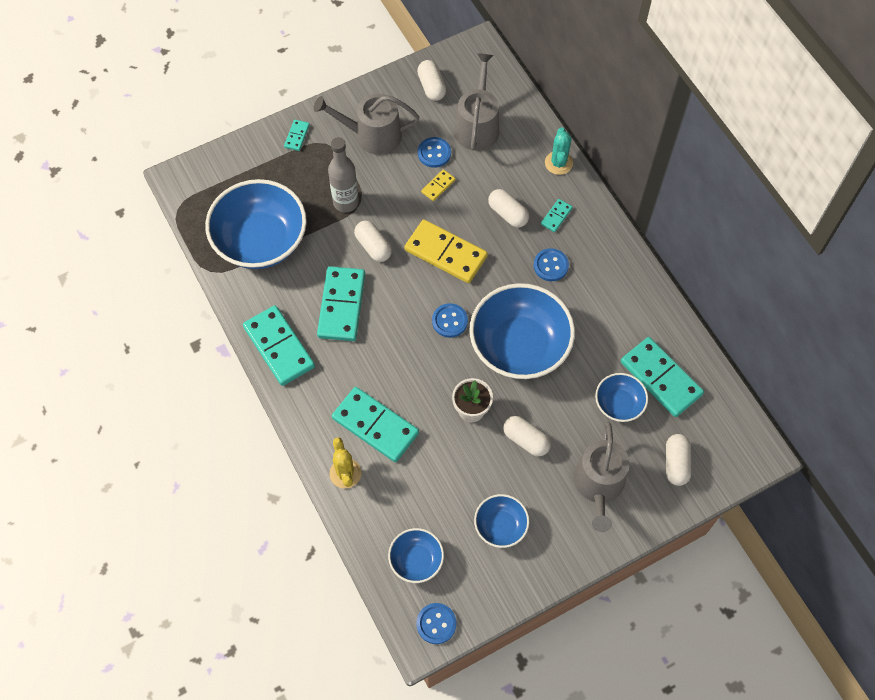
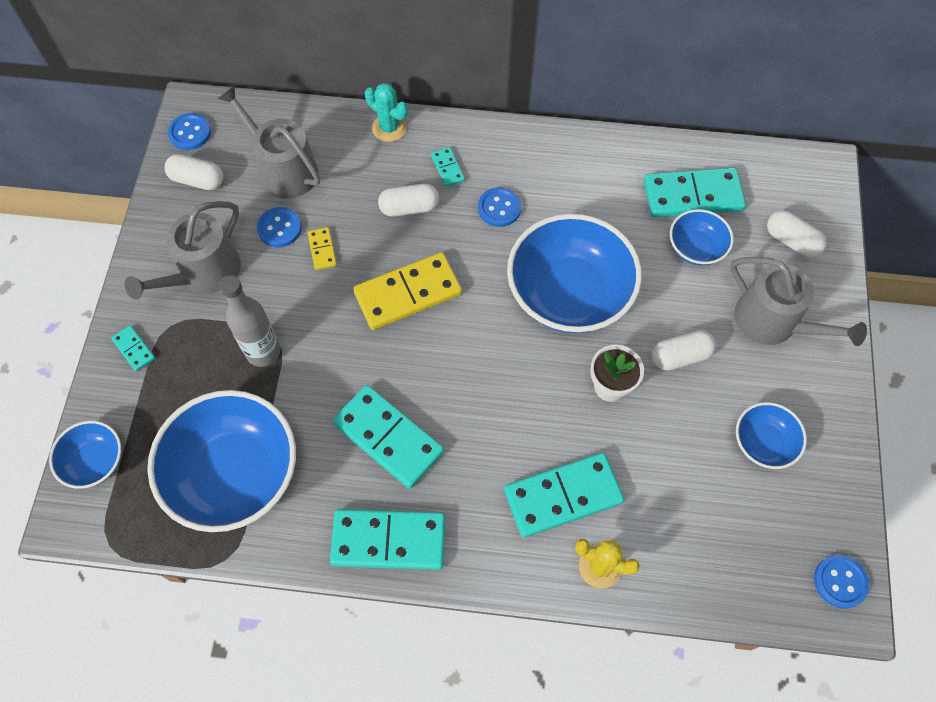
camera: 55 degrees left, 0 degrees up
(373, 246) = (341, 359): white capsule -> none
(416, 560) = (753, 555): blue bowl -> blue bowl (95, 461)
(449, 321) = (491, 340): blue button -> blue button (190, 133)

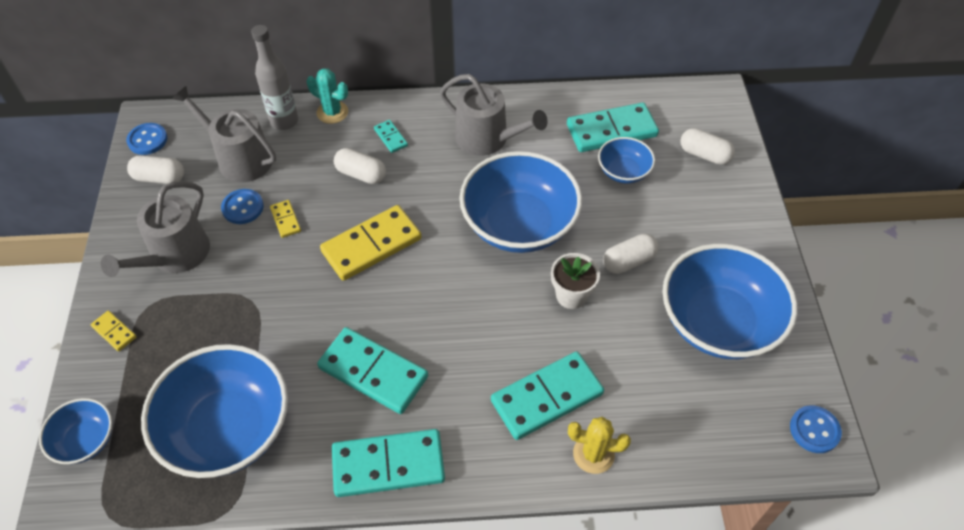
camera: 10 degrees left, 10 degrees down
(134, 349) = (114, 332): turquoise domino -> yellow domino
(263, 352) = (241, 315): grey bottle -> grey bottle (284, 121)
(409, 208) = (361, 174): white capsule -> white capsule turned 45 degrees clockwise
(499, 208) = (443, 163): blue button -> none
(763, 443) = (718, 322): blue bowl -> blue bowl, size x2.01
(773, 322) = (704, 221): grey watering can -> grey watering can (487, 139)

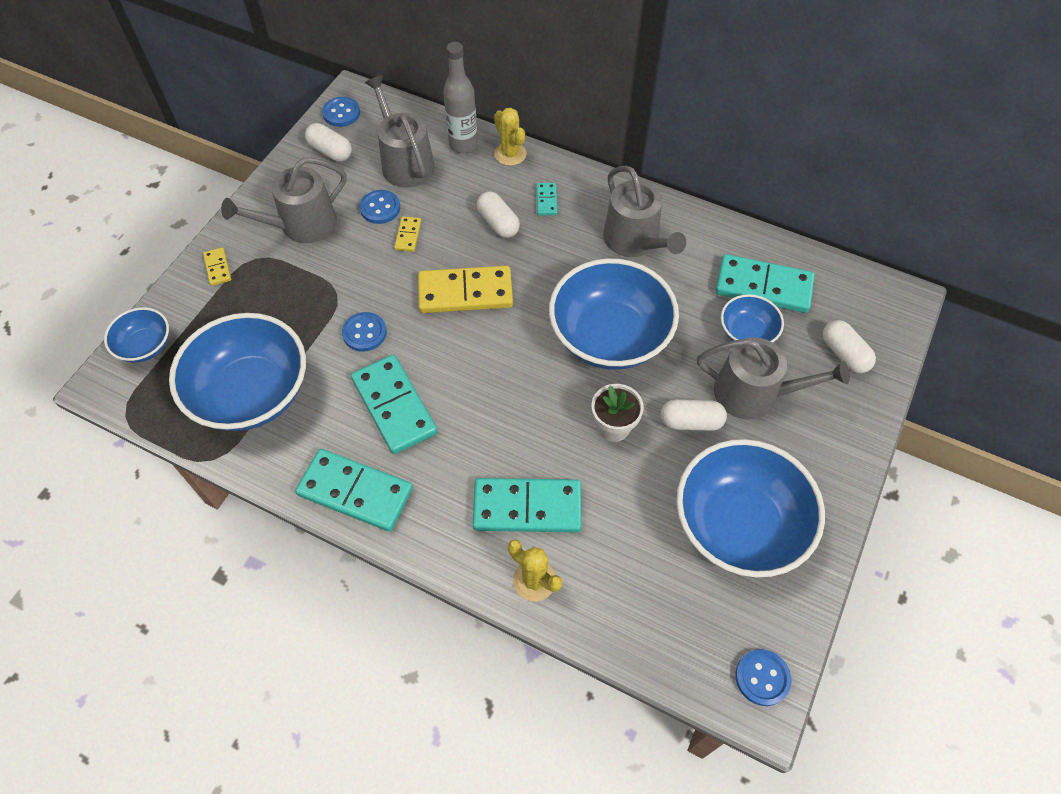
camera: 30 degrees right, 5 degrees up
(302, 322) = (364, 333): none -> blue button
(332, 112) = (510, 154): turquoise cactus -> yellow cactus
(661, 216) = (754, 394): none -> grey watering can

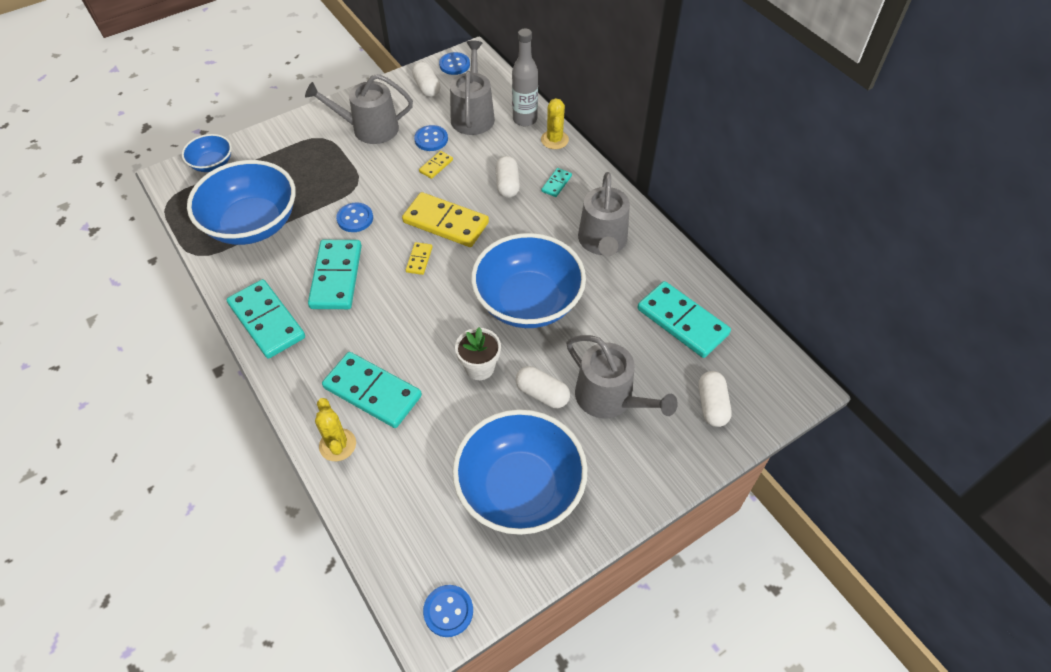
camera: 30 degrees right, 5 degrees down
(217, 268) = (294, 134): yellow domino -> yellow domino (419, 259)
(747, 332) = (641, 350): blue bowl -> none

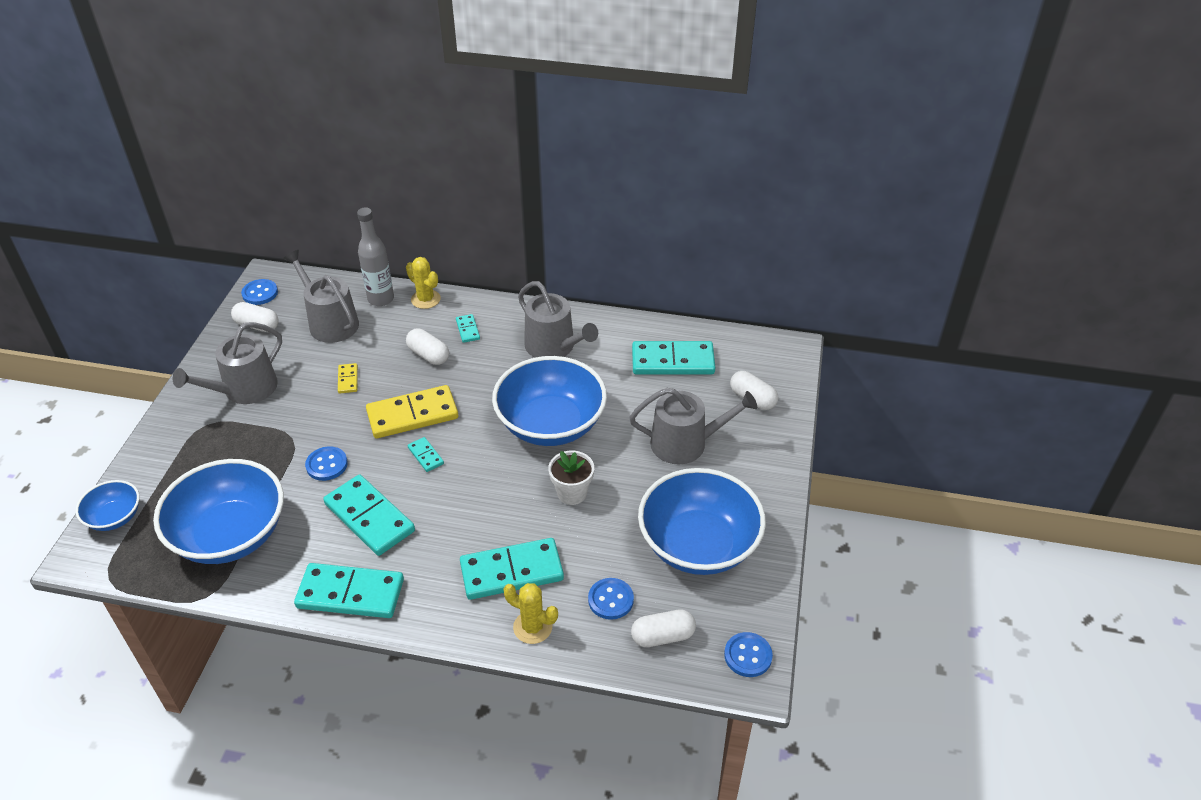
camera: 45 degrees left, 10 degrees down
(419, 259) = (425, 456): yellow domino -> turquoise domino
(431, 139) = (316, 362): blue button -> blue button (610, 600)
(542, 394) = (638, 475): white capsule -> white capsule (662, 636)

